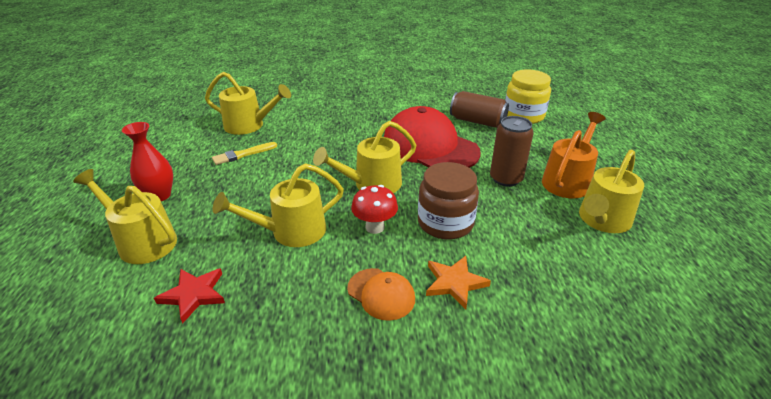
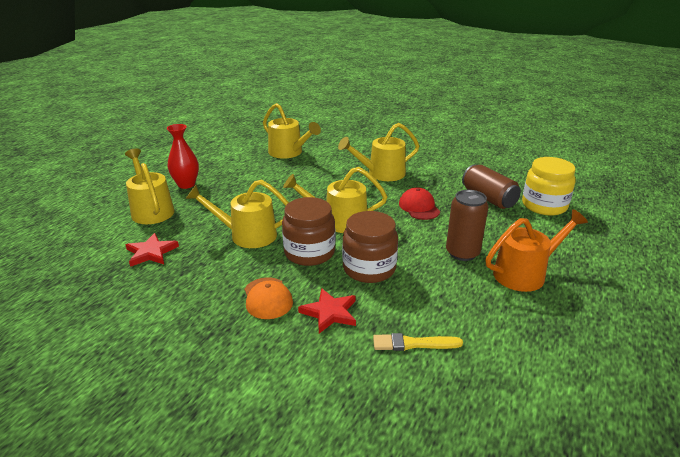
camera: 30 degrees right, 5 degrees down
(243, 154) = (264, 172): yellow brush -> yellow brush (413, 344)
(375, 227) = (309, 252): red mushroom -> brown jar
(430, 147) = (419, 207): red cap -> red cap, size x0.48
(454, 283) = (330, 313): orange star -> red star
(602, 221) = (520, 317): yellow watering can -> yellow watering can (381, 174)

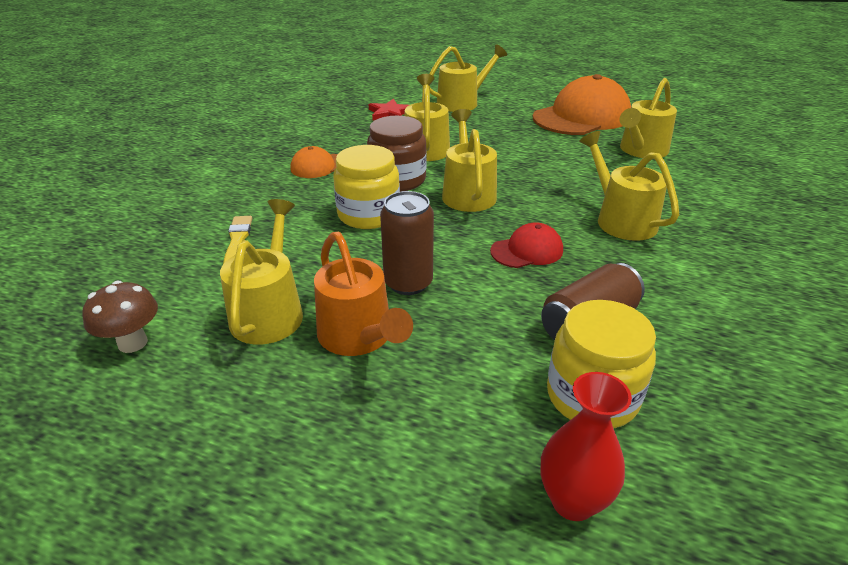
camera: 85 degrees right, 5 degrees up
(186, 184) = (520, 109): red vase -> red vase (573, 501)
(219, 163) = (582, 117): none -> orange cap
(330, 313) = (294, 196): red star -> none
(369, 268) = (368, 215): brown jar -> yellow jar
(509, 315) = (270, 311): none -> yellow watering can
(571, 389) = (133, 343): none -> brown mushroom

